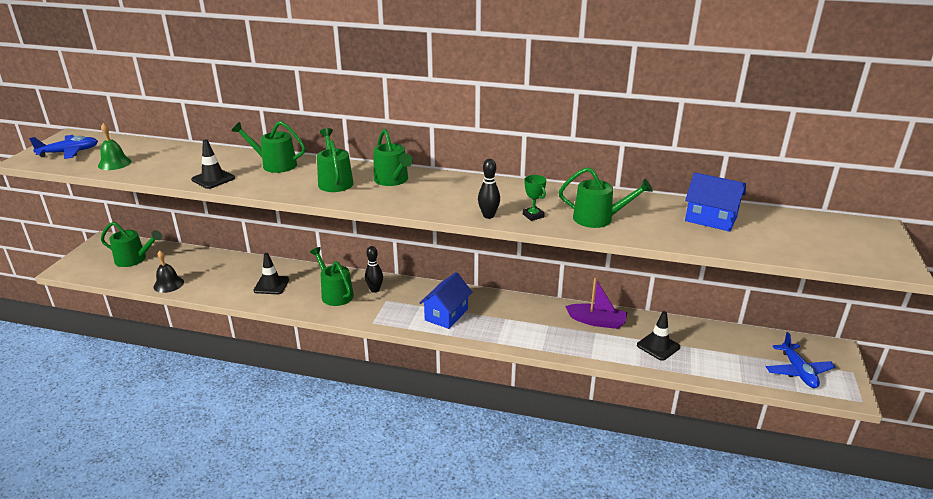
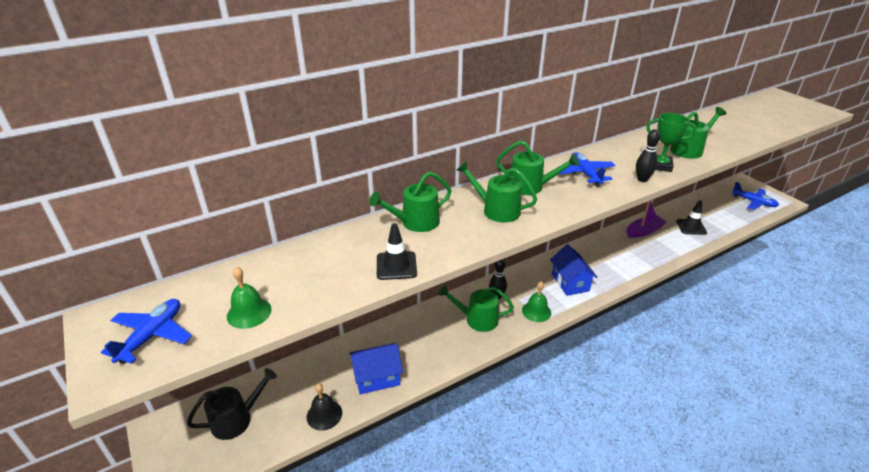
camera: 45 degrees left, 5 degrees up
(134, 259) = (236, 419): green watering can -> black watering can
(271, 285) = (417, 347): black traffic cone -> none
(382, 315) = (536, 311): none -> green bell
(454, 192) = (585, 174): none -> blue plane
(533, 215) = (660, 166): green trophy -> green trophy, size x1.50
(711, 219) = (725, 123): blue house -> blue house (377, 377)

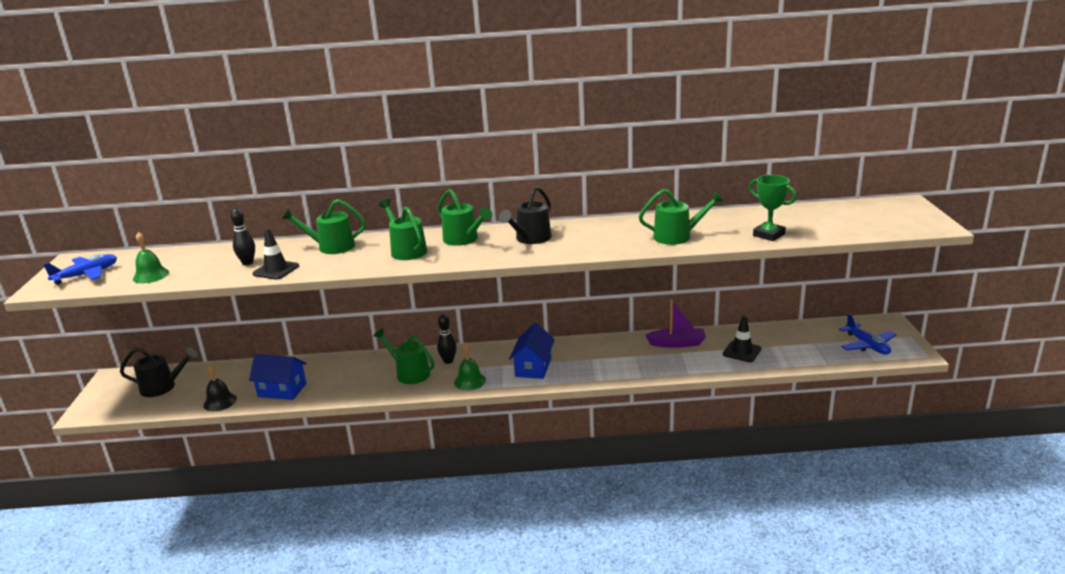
camera: 30 degrees right, 10 degrees down
(585, 174) = (530, 239): blue plane -> black watering can
(642, 179) = (578, 252): black bowling pin -> black bowling pin (247, 263)
(660, 166) = (618, 244): green trophy -> green trophy (769, 235)

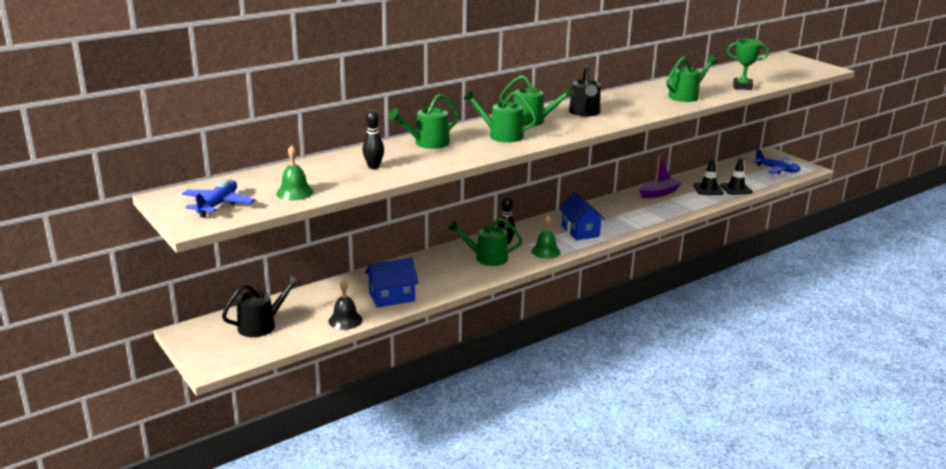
camera: 35 degrees left, 0 degrees up
(276, 270) = (415, 167): black traffic cone -> black traffic cone (736, 189)

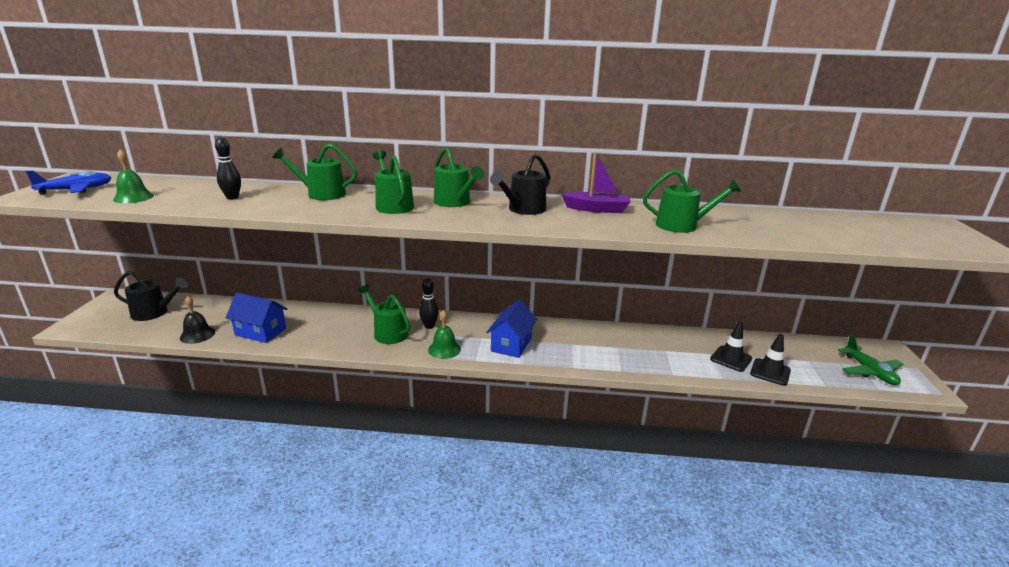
camera: 40 degrees right, 0 degrees up
(659, 193) = (662, 340): purple boat -> purple boat (597, 209)
(742, 86) = (786, 235): green trophy -> none
(777, 169) = (869, 371): blue plane -> green plane

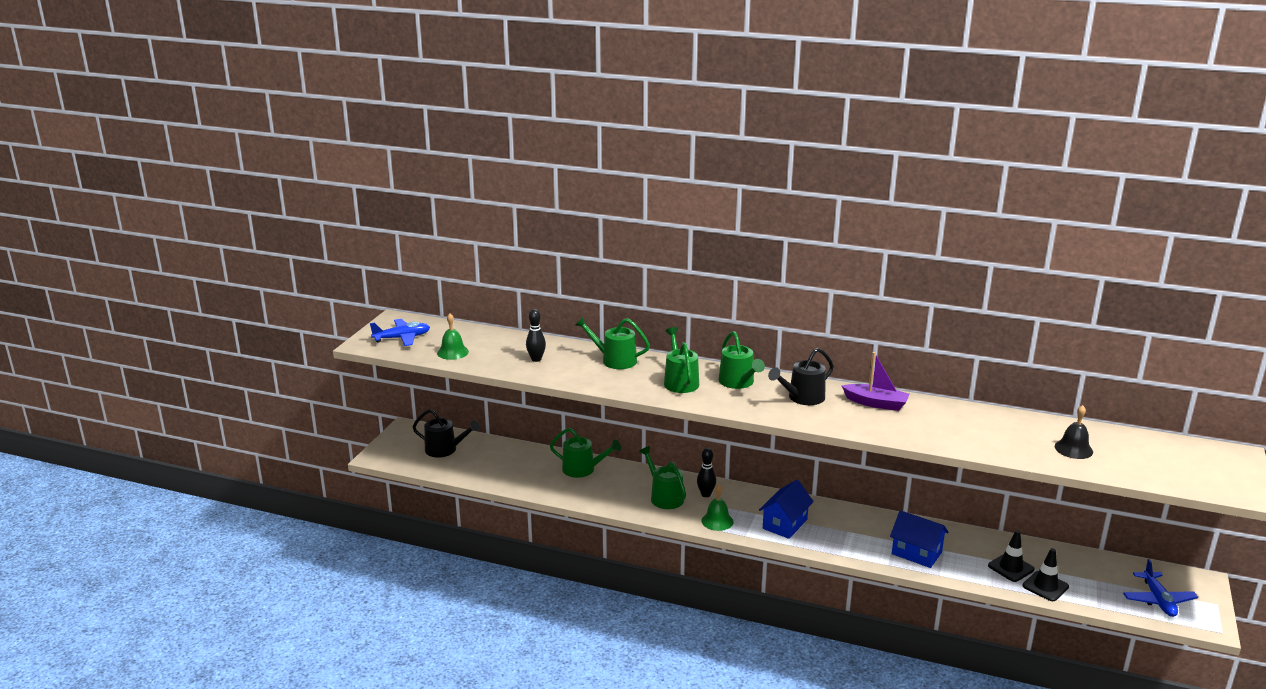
camera: 15 degrees right, 0 degrees up
(197, 335) = (488, 478): black bell -> black bell (1073, 449)
(260, 332) = (544, 482): blue house -> blue house (916, 553)
(682, 225) = (950, 432): green watering can -> green watering can (582, 469)
(869, 371) = (1158, 600): green plane -> blue plane

